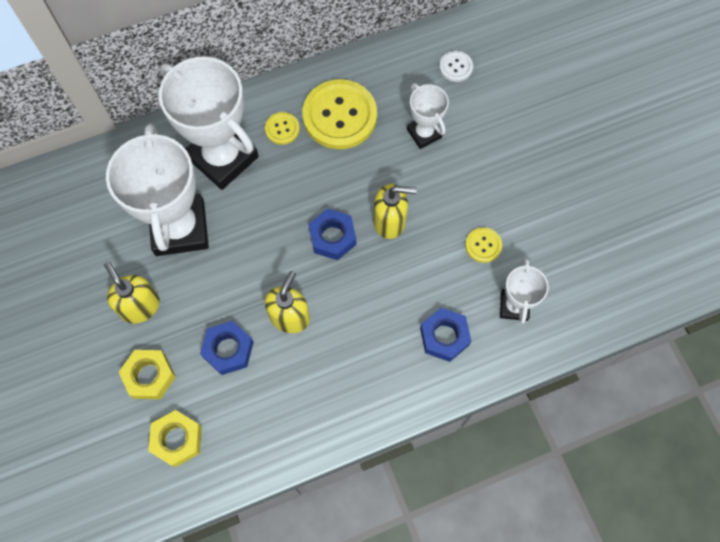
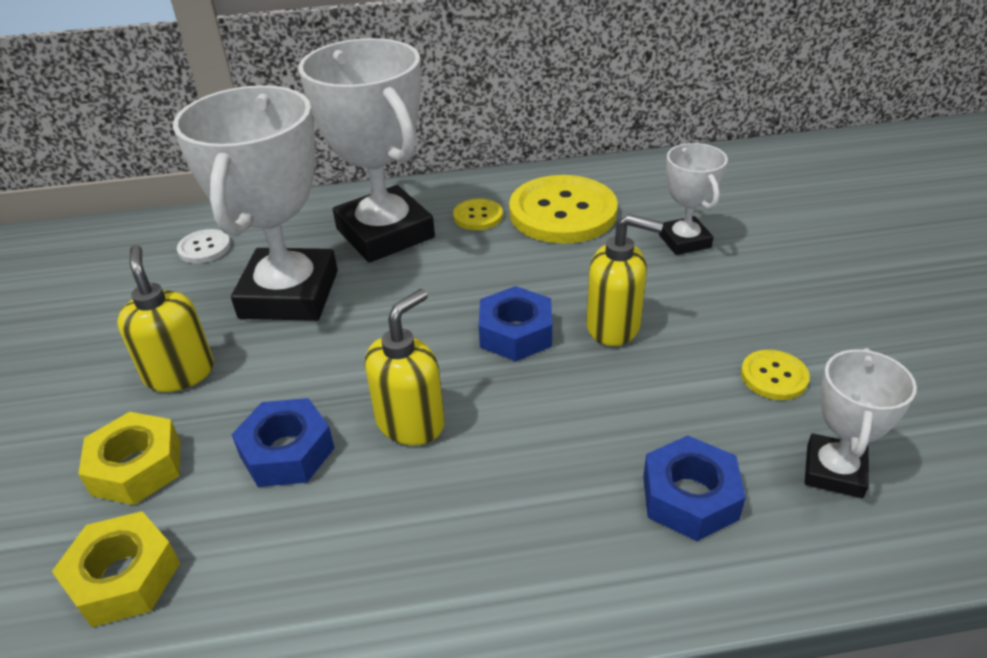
camera: 15 degrees right, 30 degrees down
(455, 67) = (739, 186): white button -> white button (204, 248)

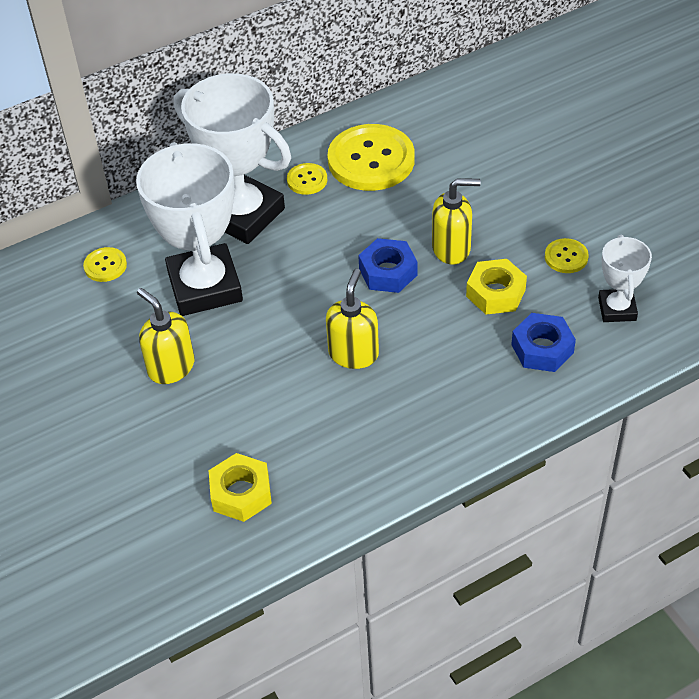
camera: 20 degrees left, 10 degrees up
(137, 467) = (195, 434): yellow nut -> yellow nut (495, 293)
(204, 248) = (105, 266): white button -> yellow button
(287, 452) = (286, 395): blue nut -> none
(684, 241) = (472, 164): white trophy -> none

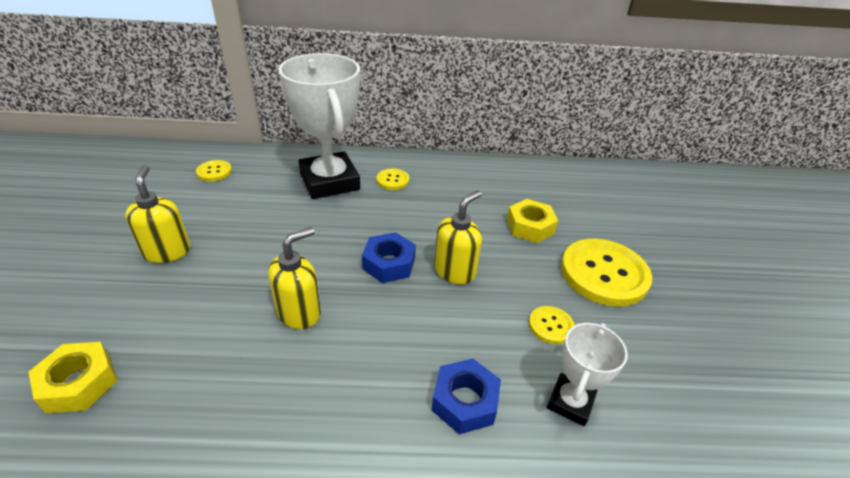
camera: 25 degrees right, 10 degrees down
(205, 286) = (255, 211): white trophy -> none
(371, 160) = (448, 187): yellow button -> yellow button (604, 274)
(451, 248) = (455, 271): yellow soap dispenser -> yellow soap dispenser turned 75 degrees counterclockwise
(495, 293) = (462, 324): yellow nut -> yellow nut (530, 227)

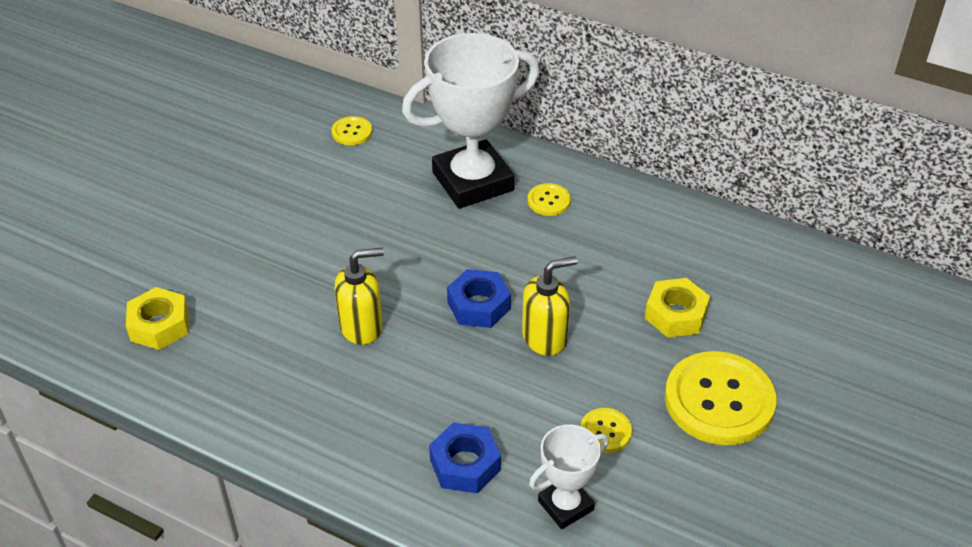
camera: 30 degrees right, 5 degrees up
(167, 251) = (269, 220): yellow soap dispenser -> none
(329, 181) = (472, 181): white trophy -> white trophy turned 60 degrees clockwise

